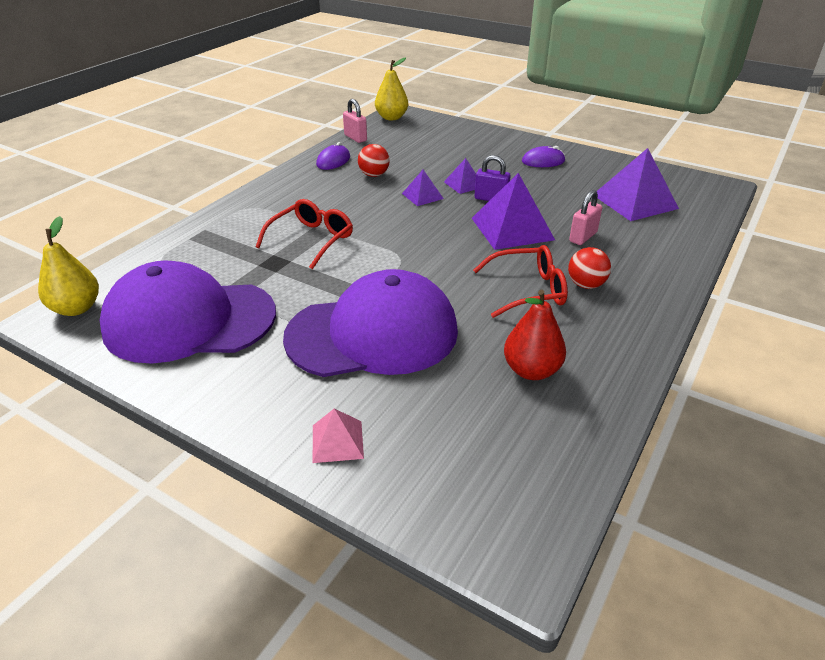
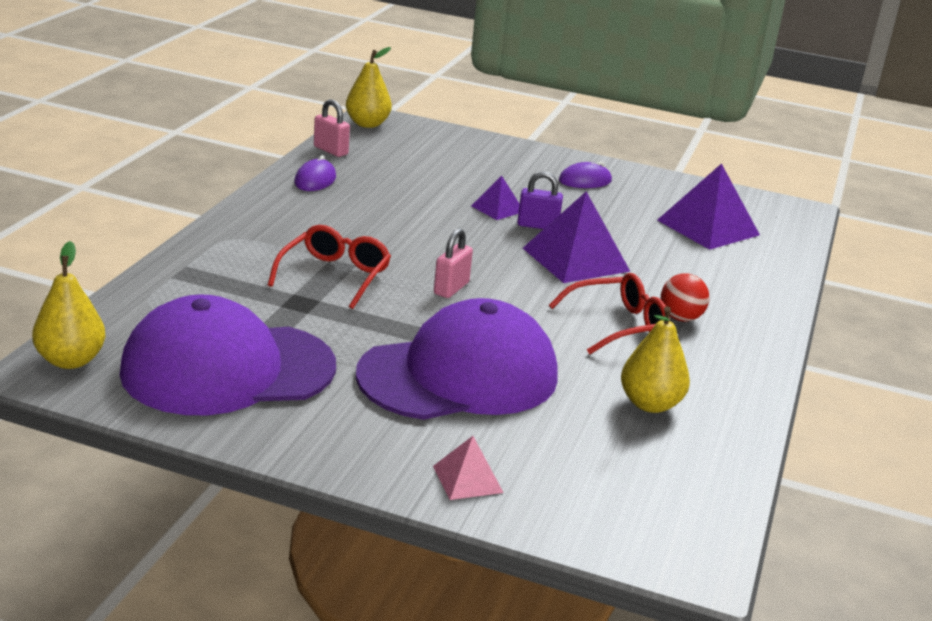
camera: 15 degrees left, 10 degrees down
(374, 175) = (377, 198): red ball -> none
(422, 196) = (451, 223): purple pyramid -> none
(531, 370) = (650, 404): red pear -> yellow pear
(583, 237) = (661, 267): pink padlock -> pink padlock (451, 288)

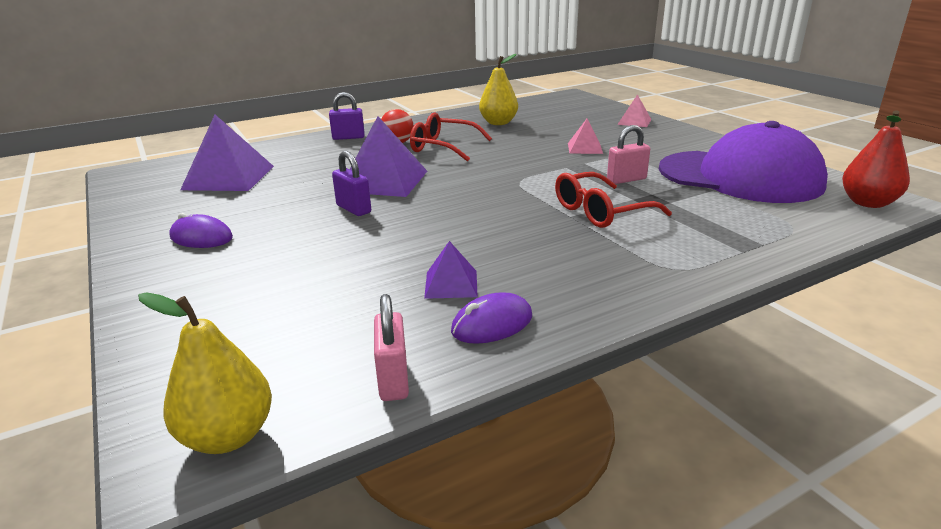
camera: 135 degrees left, 0 degrees up
(71, 360) = (867, 203): yellow pear -> red pear
(451, 288) = (516, 184): pink padlock -> pink padlock (626, 179)
(459, 375) = (585, 148): purple cap -> pink pyramid
(497, 208) = (353, 232): purple pyramid -> purple pyramid (451, 284)
(750, 311) = (348, 137): none -> purple padlock

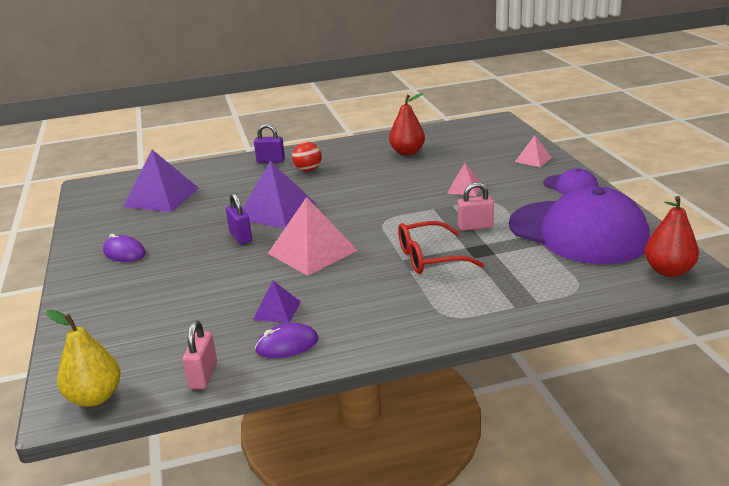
camera: 15 degrees right, 0 degrees up
(443, 147) = (343, 178): red glasses -> none
(455, 217) = (312, 252): none -> pink pyramid
(498, 123) = (407, 152): yellow pear -> red pear
(693, 140) = (571, 186): none -> purple cap

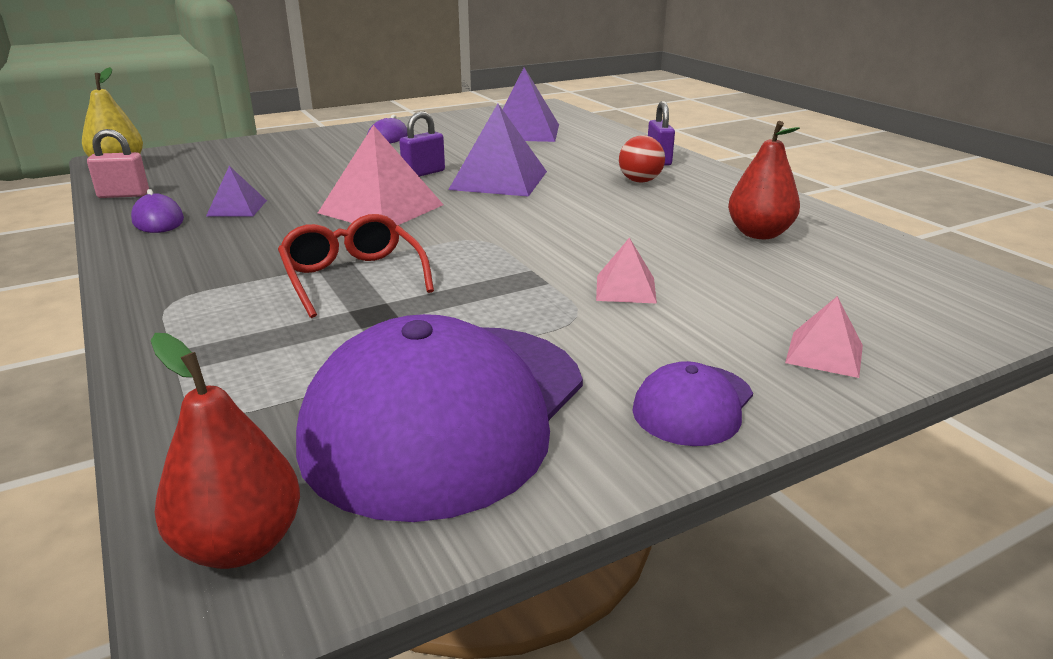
camera: 75 degrees right, 0 degrees up
(475, 227) = (464, 306): pink padlock -> none

